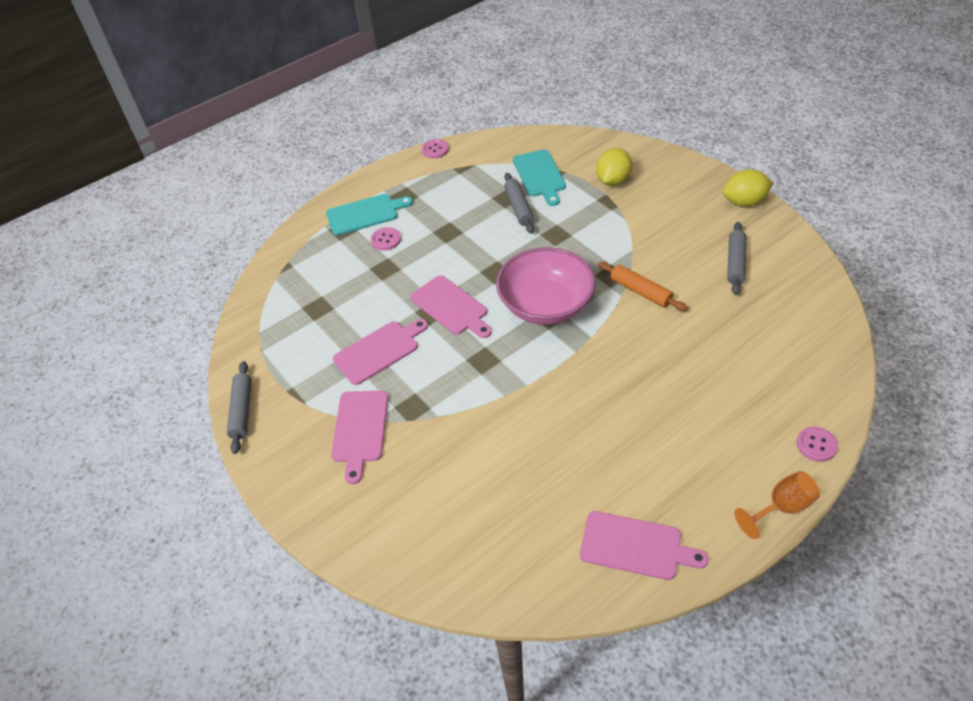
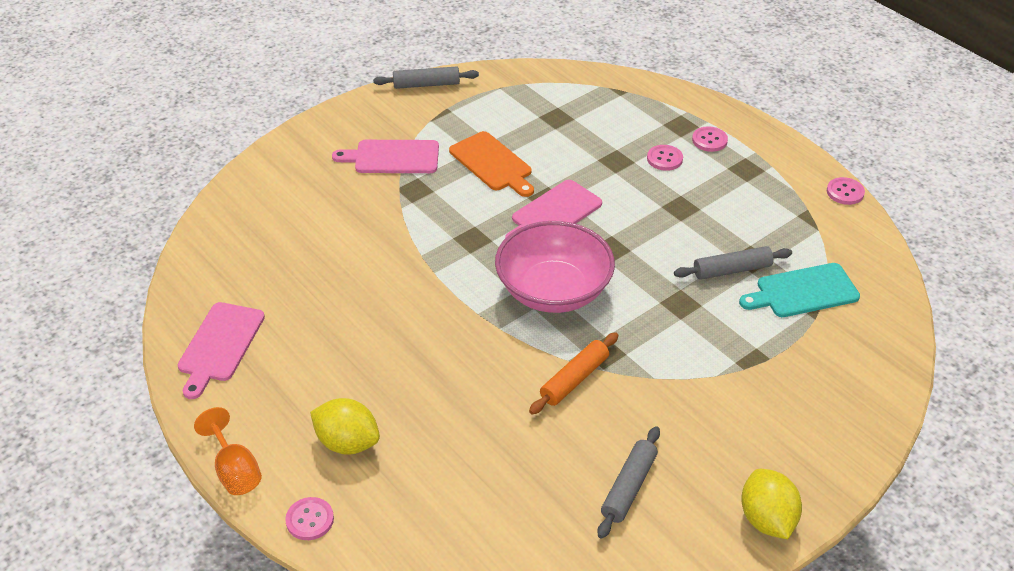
camera: 85 degrees right, 5 degrees down
(365, 214) = (709, 140): turquoise cutting board -> pink button
(379, 351) = (492, 164): pink cutting board -> orange cutting board
(613, 181) = (800, 368): yellow lemon -> yellow lemon (347, 443)
(735, 263) = (628, 487): grey rolling pin -> grey rolling pin turned 75 degrees counterclockwise

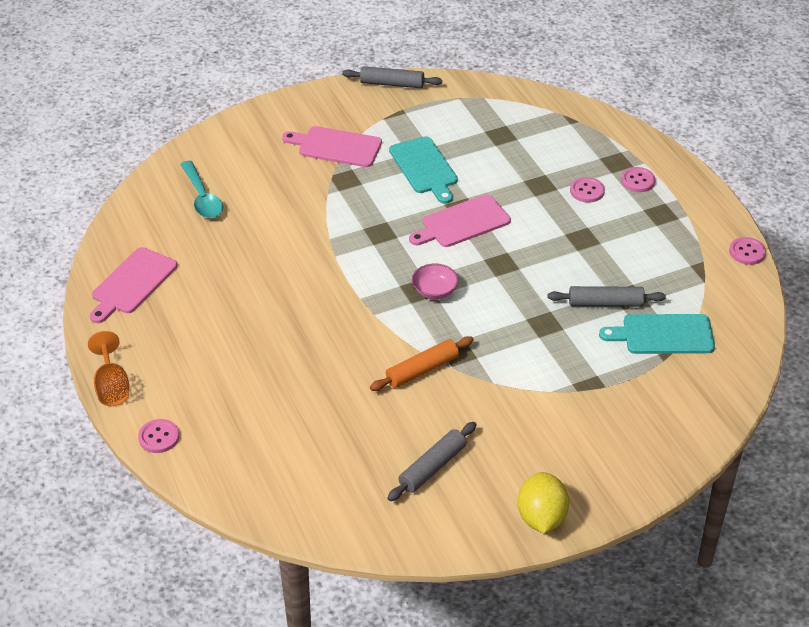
camera: 15 degrees right, 0 degrees up
(267, 235) = (202, 197): none -> turquoise spoon
(347, 443) = (210, 383): yellow lemon -> none
(492, 164) = (424, 168): orange cutting board -> turquoise cutting board
(553, 290) = (434, 291): pink bowl -> pink bowl, size x0.43

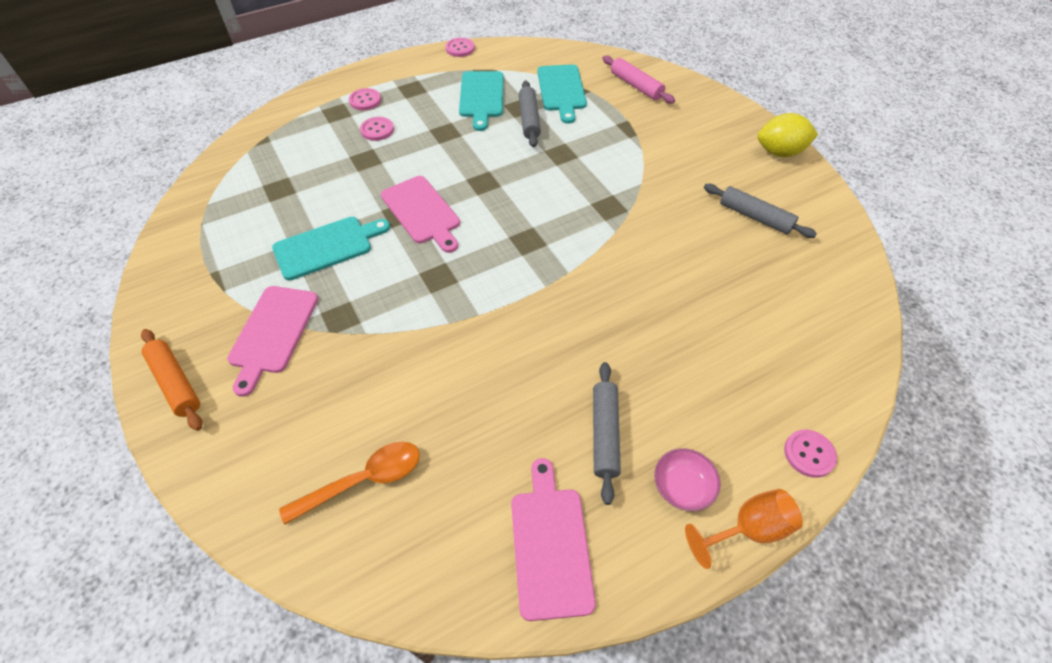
camera: 95 degrees left, 10 degrees up
(132, 283) = (550, 545): pink cutting board -> pink cutting board turned 120 degrees counterclockwise
(202, 197) = (363, 481): turquoise spoon -> orange spoon
(392, 84) = (153, 287): grey rolling pin -> grey rolling pin (604, 434)
(422, 370) = (638, 230): orange rolling pin -> orange rolling pin (176, 383)
(434, 291) = (527, 228): pink bowl -> pink bowl (682, 487)
(647, 267) = (481, 97): none -> turquoise cutting board
(676, 404) = (636, 86): none -> pink rolling pin

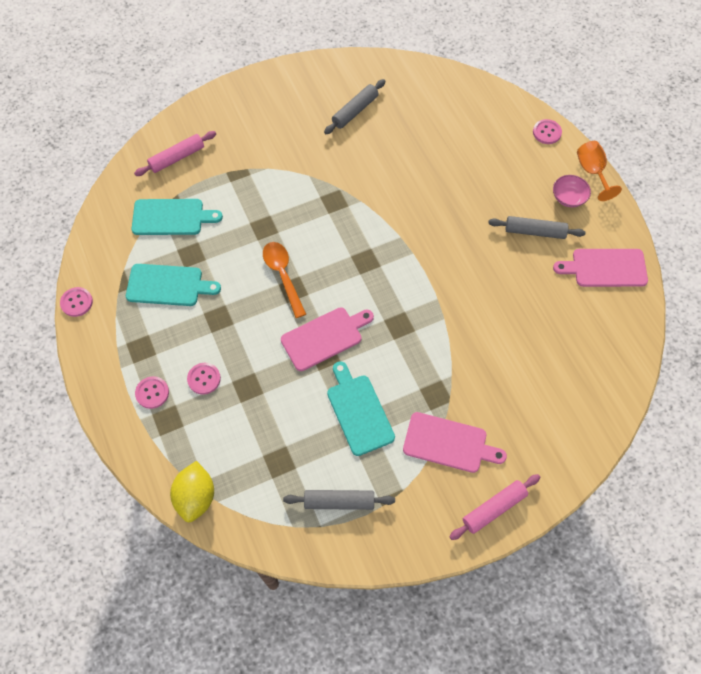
camera: 85 degrees left, 10 degrees up
(176, 383) = (494, 508): orange rolling pin -> pink rolling pin
(363, 481) = (569, 370): orange spoon -> orange spoon (283, 276)
(529, 119) = (211, 247): grey rolling pin -> grey rolling pin (339, 502)
(780, 152) = (285, 78): yellow lemon -> yellow lemon (196, 497)

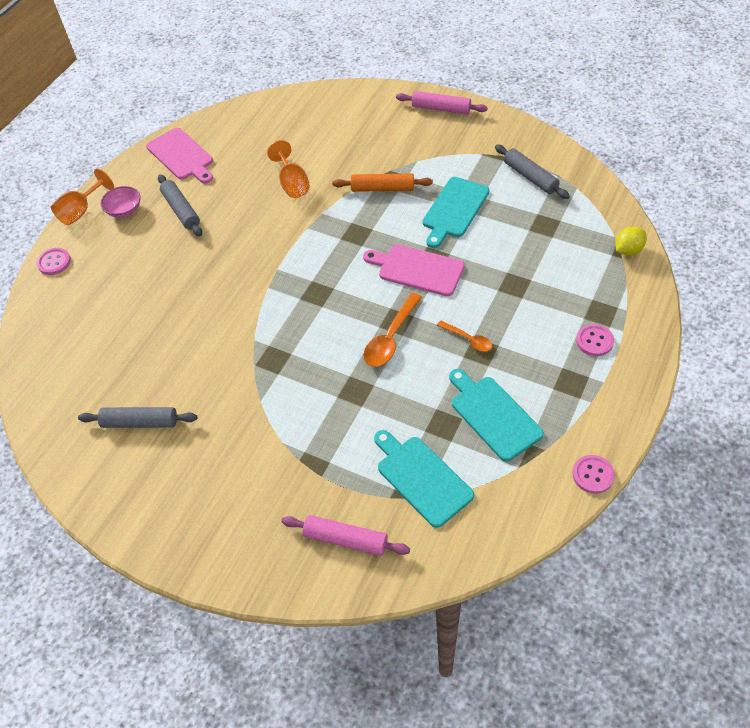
camera: 125 degrees left, 10 degrees down
(196, 497) = (628, 250): yellow lemon -> yellow lemon, size x0.66
(204, 379) = (542, 317): pink button -> none
(234, 318) = (468, 339): none -> orange spoon
(432, 380) = (382, 188): none -> orange rolling pin
(449, 443) = (421, 152): pink cutting board -> none
(498, 321) = (292, 184): none -> orange goblet

